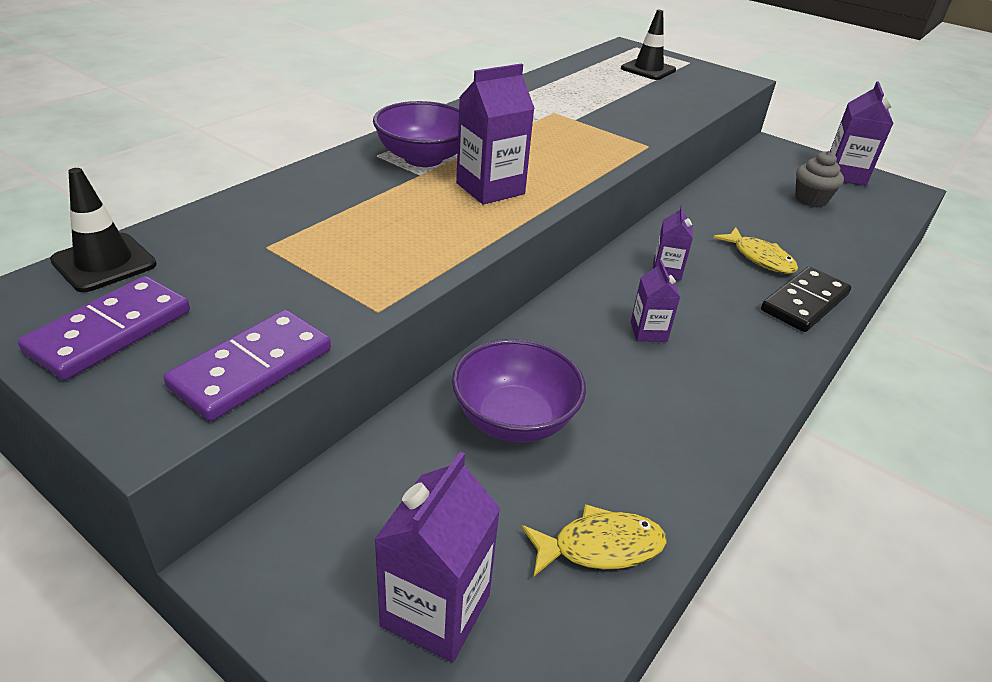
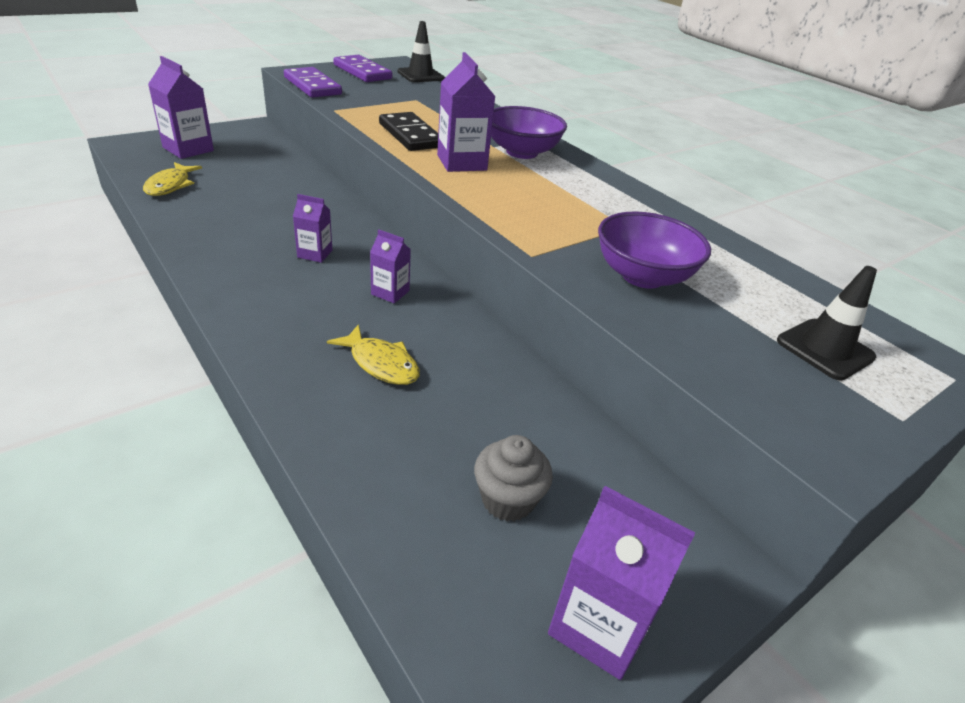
camera: 105 degrees right, 0 degrees up
(514, 419) = (276, 187): purple bowl -> purple bowl (642, 276)
(759, 258) = (381, 363): yellow fish -> yellow fish turned 120 degrees counterclockwise
(805, 303) = (287, 356): black domino -> black domino (410, 135)

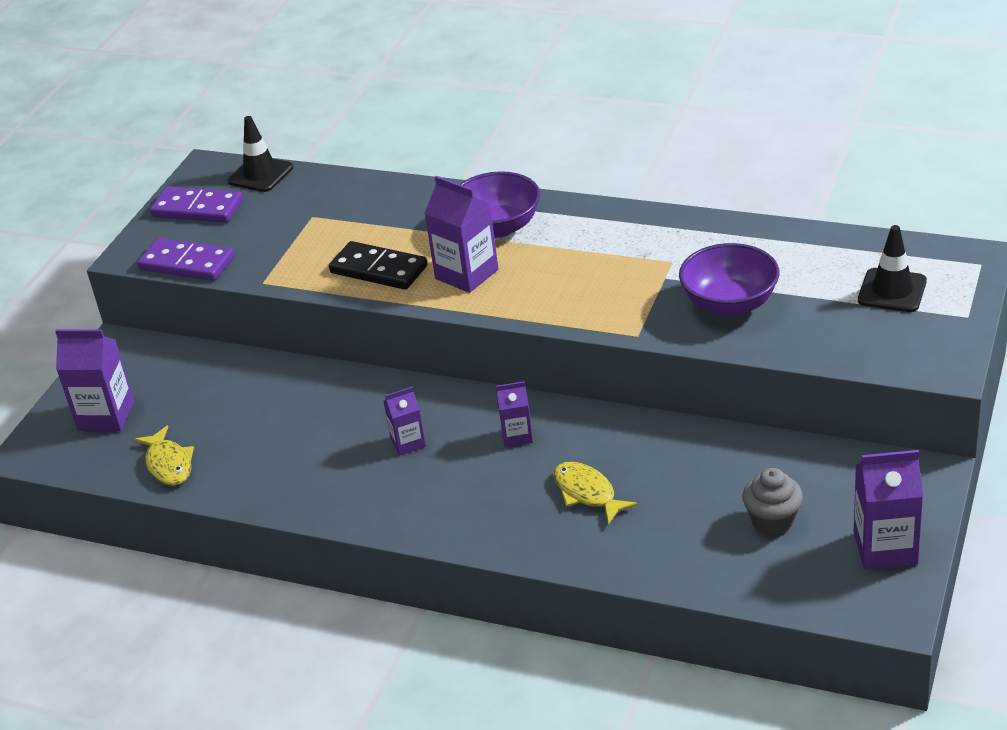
camera: 25 degrees left, 0 degrees up
(381, 363) = (587, 493): yellow fish -> yellow fish turned 135 degrees counterclockwise

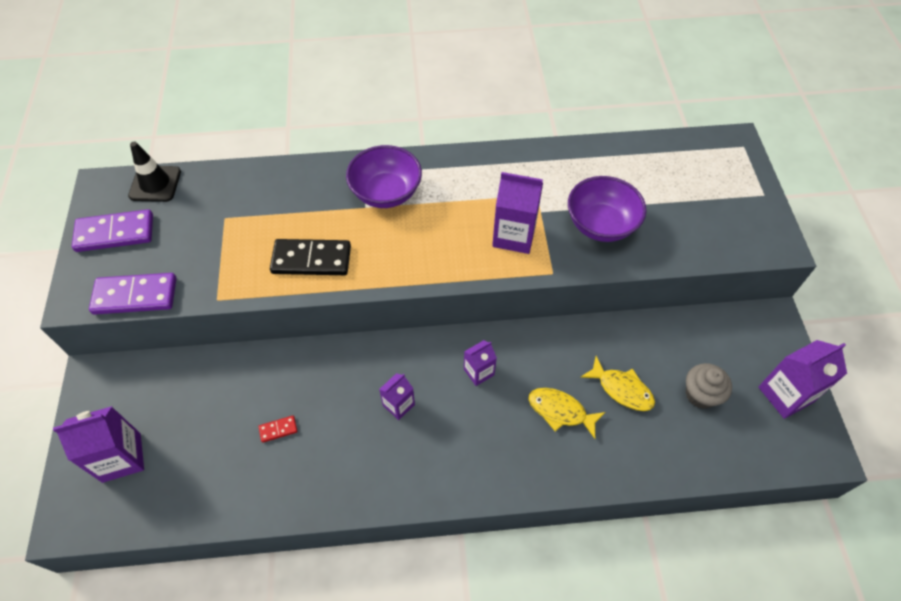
camera: 30 degrees left, 20 degrees up
(168, 464) = (206, 492): yellow fish -> yellow fish (621, 389)
(269, 432) = (278, 429): none -> red domino
(466, 274) = (387, 246): purple carton -> purple carton (514, 236)
(892, 291) = (702, 184): black traffic cone -> none

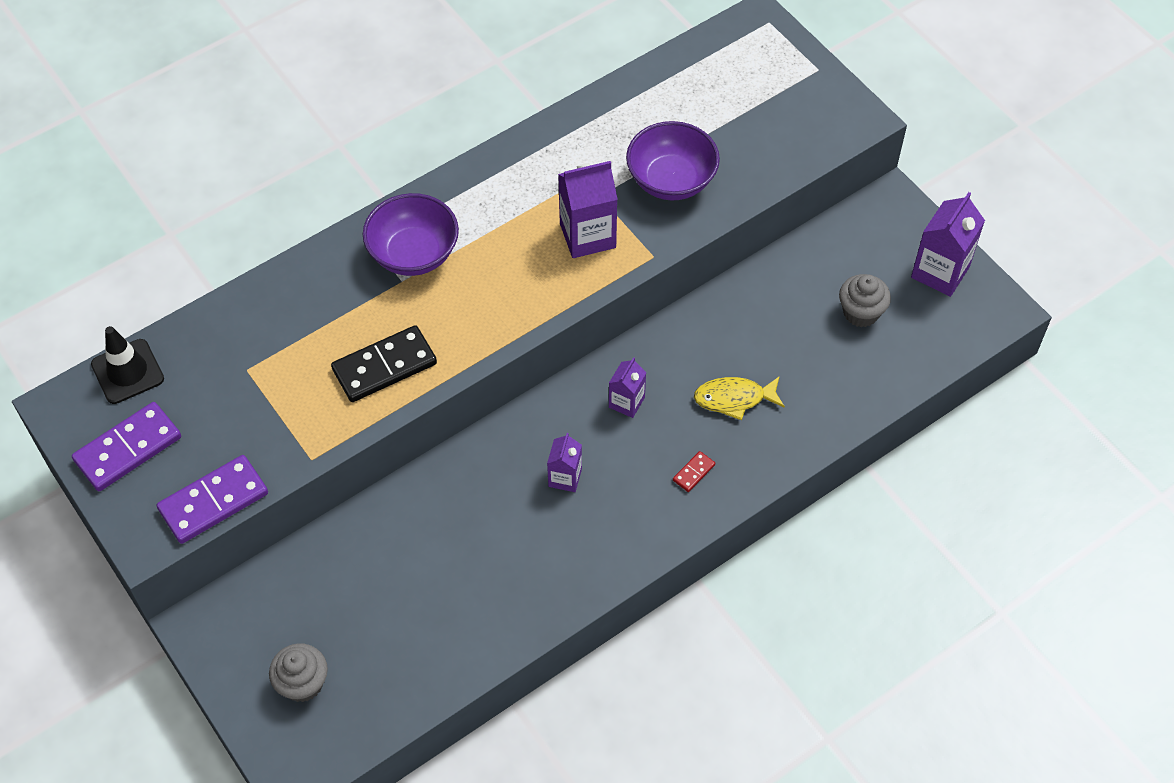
camera: 30 degrees left, 0 degrees up
(121, 457) = (303, 683): purple carton -> grey cupcake
(278, 429) = (454, 567): red domino -> red domino (693, 472)
(621, 389) = (781, 346): yellow fish -> none

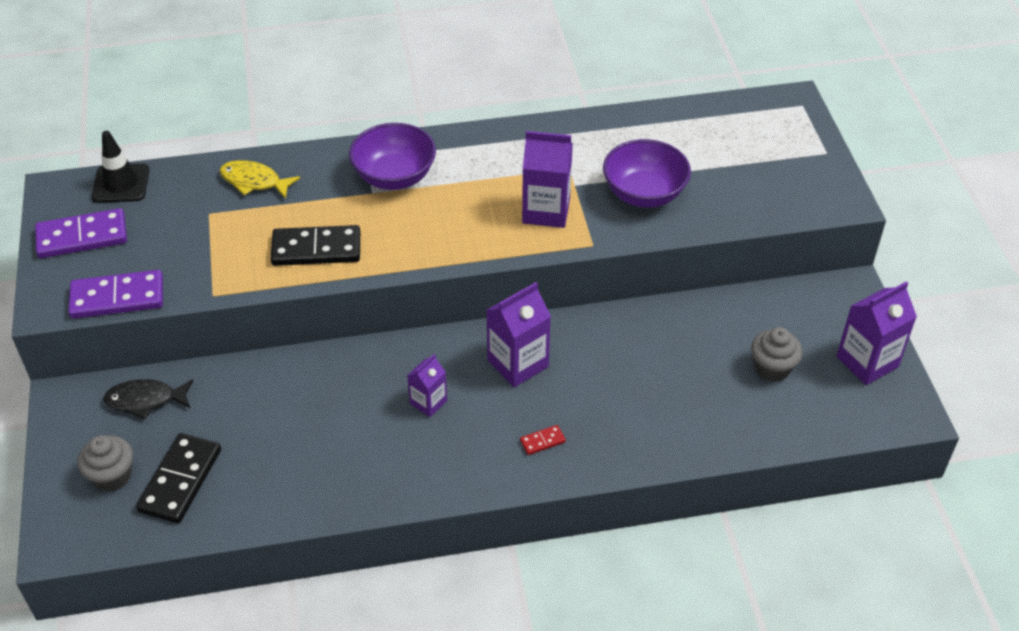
camera: 25 degrees right, 10 degrees down
(283, 592) = (145, 400): none -> black fish
(373, 658) = (180, 480): none -> black domino
(626, 402) = (518, 363): purple carton -> purple carton, size x1.70
(734, 399) = (614, 395): yellow fish -> yellow fish (254, 181)

